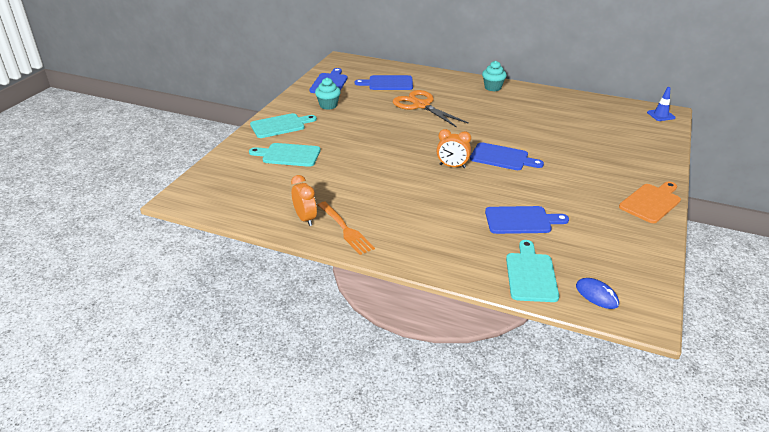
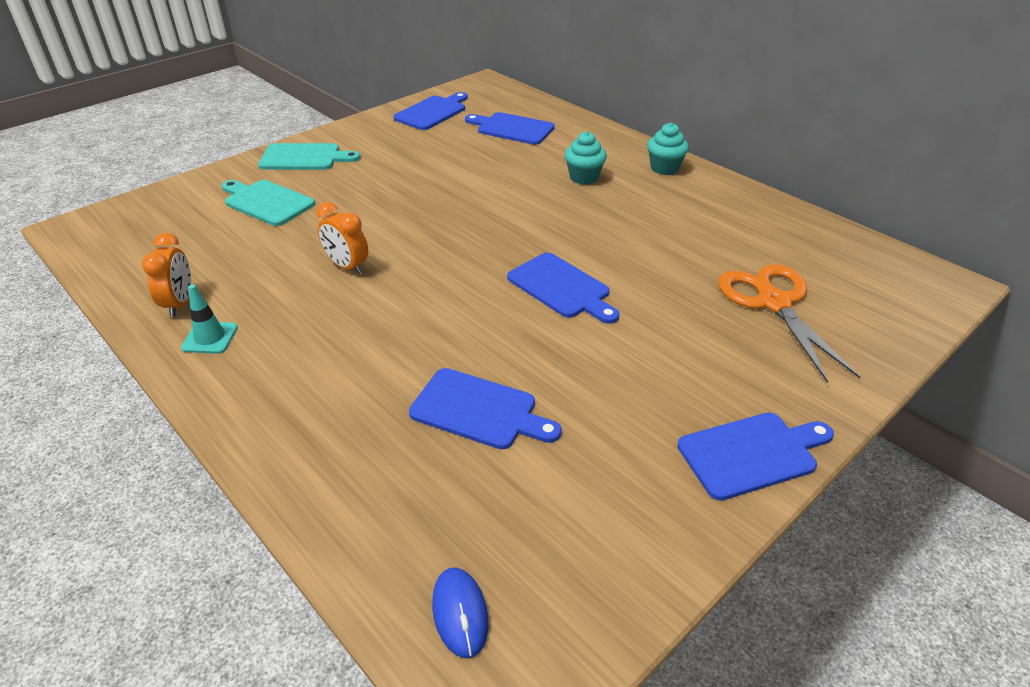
camera: 25 degrees right, 5 degrees up
(328, 105) = (396, 143): turquoise cupcake -> turquoise cupcake (584, 177)
(345, 229) = (210, 338): orange fork -> turquoise traffic cone
(421, 105) = (524, 172): orange scissors -> orange scissors (774, 303)
(452, 166) = (468, 281): orange clock -> orange clock (347, 267)
(531, 274) = (389, 521): turquoise cutting board -> none
(651, 202) = (752, 454): orange cutting board -> blue cutting board
(661, 115) = (930, 285): blue traffic cone -> none

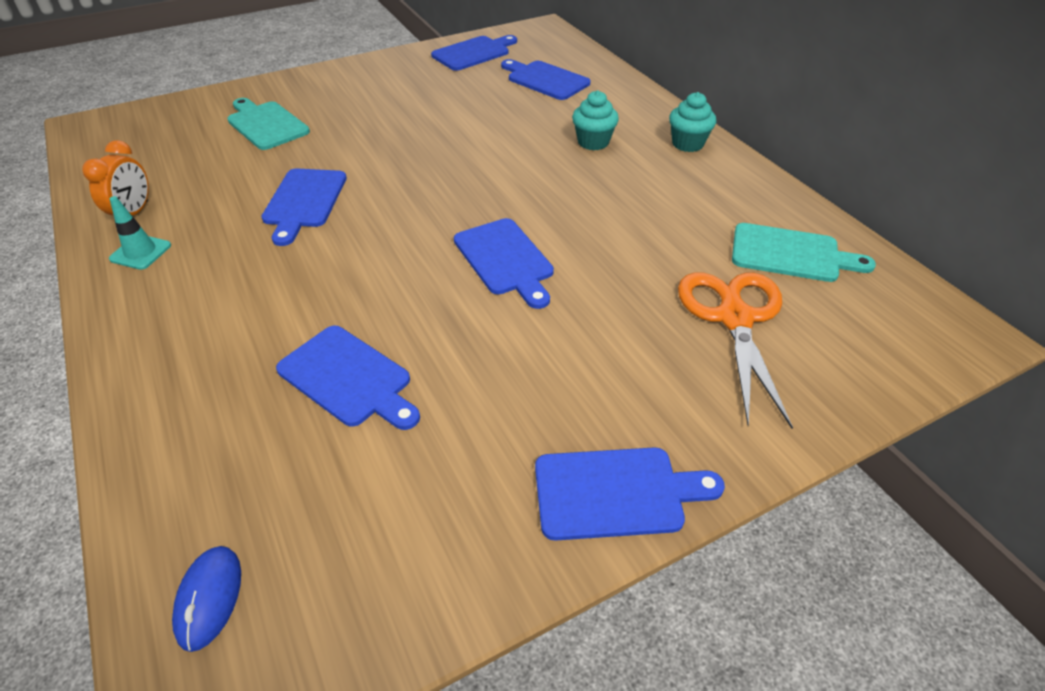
camera: 15 degrees right, 5 degrees up
(304, 157) = (325, 84): turquoise cutting board -> turquoise cutting board (791, 254)
(347, 267) = (304, 201): orange clock -> blue cutting board

